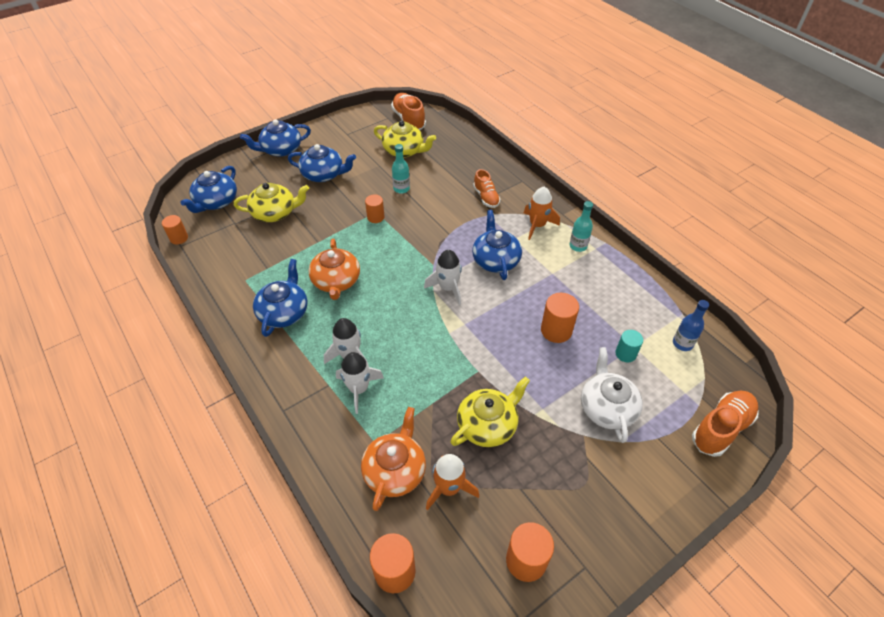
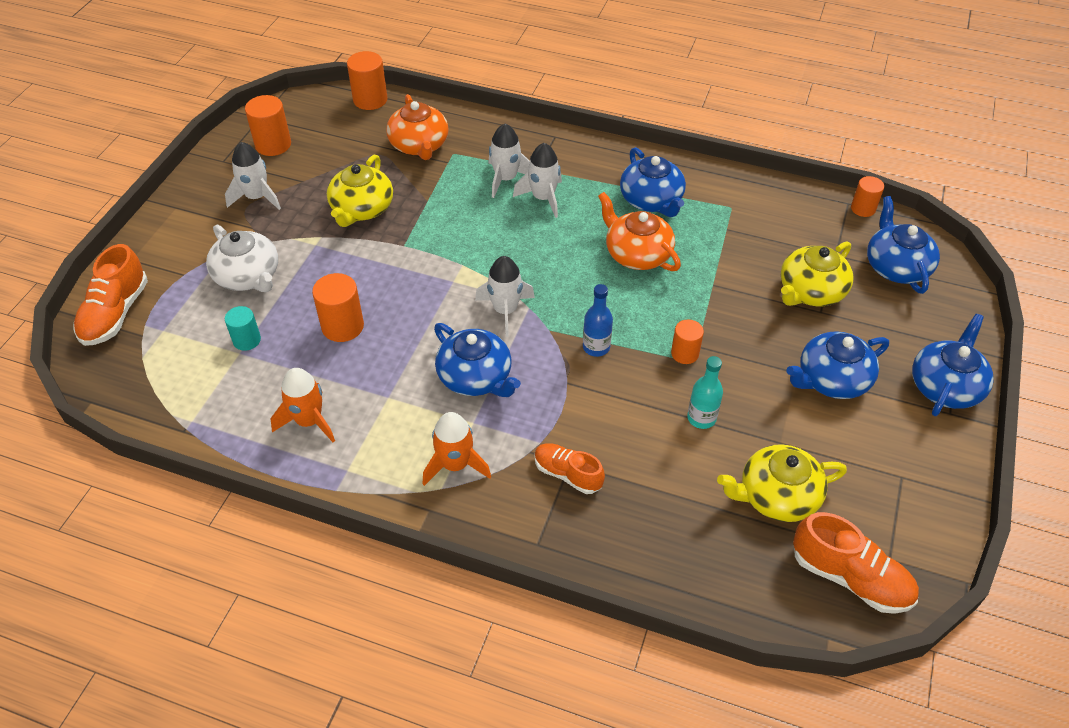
camera: 145 degrees right, 0 degrees up
(449, 488) = (365, 155): orange rocket -> orange rocket (309, 421)
(570, 492) = (256, 197): none -> white rocket
(578, 246) = (375, 461): turquoise bottle -> none
(682, 343) = (178, 387): blue bottle -> blue bottle (596, 347)

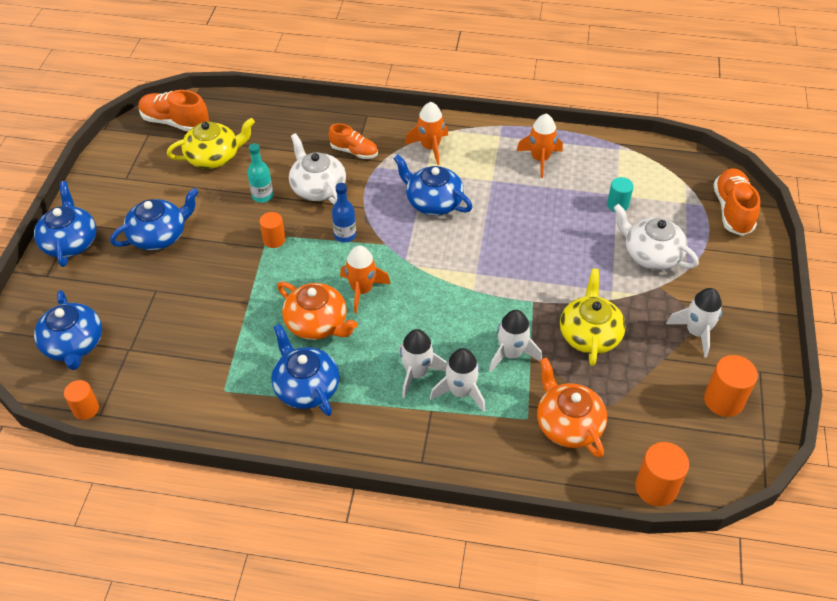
camera: 170 degrees right, 0 degrees up
(342, 326) = (550, 224): orange cylinder -> none
(505, 311) = (424, 254): white rocket -> white rocket (511, 354)
(585, 280) = (362, 290): none -> orange rocket
(625, 420) = (318, 188): none -> white teapot
(810, 291) = (160, 308): yellow teapot -> none
(945, 386) = (70, 242): blue teapot -> blue teapot turned 150 degrees clockwise

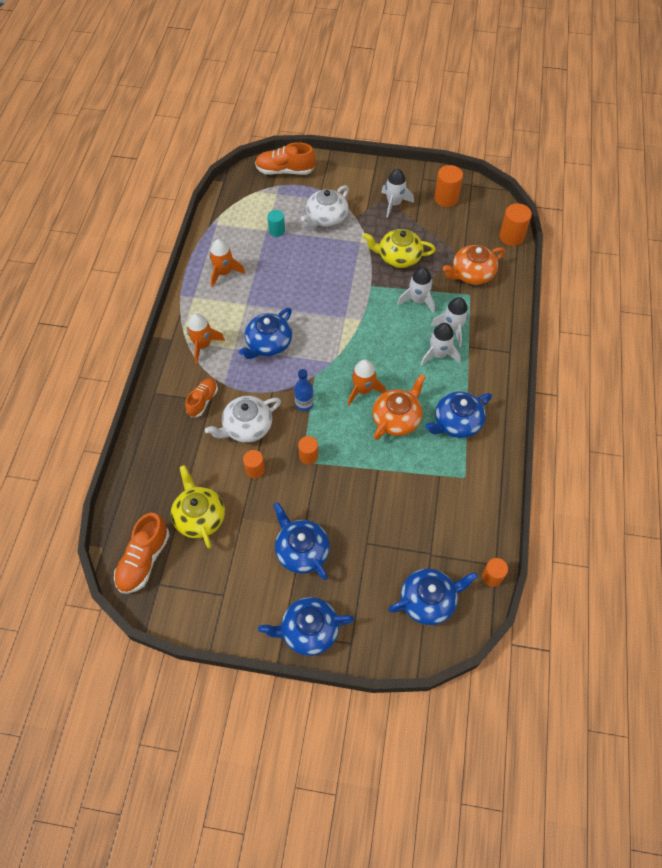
camera: 90 degrees left, 10 degrees up
(262, 196) = (255, 469): turquoise bottle -> orange cylinder

